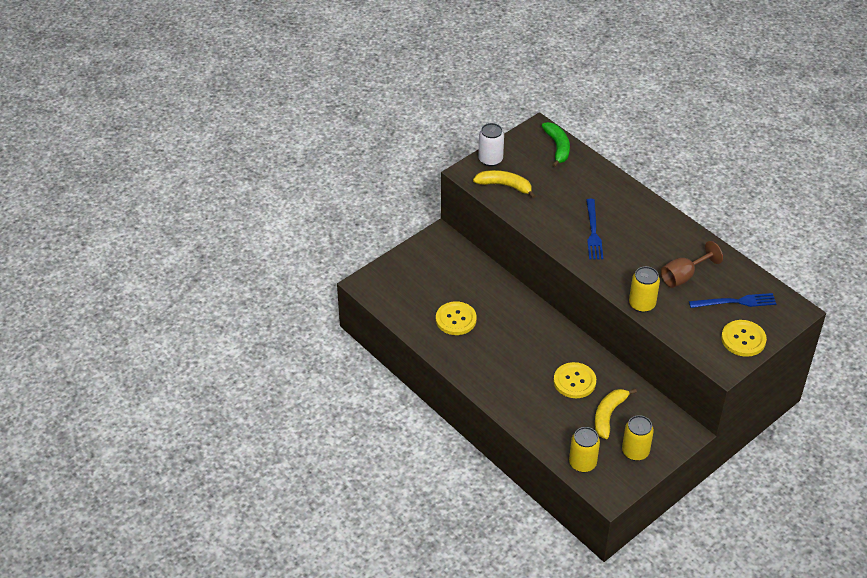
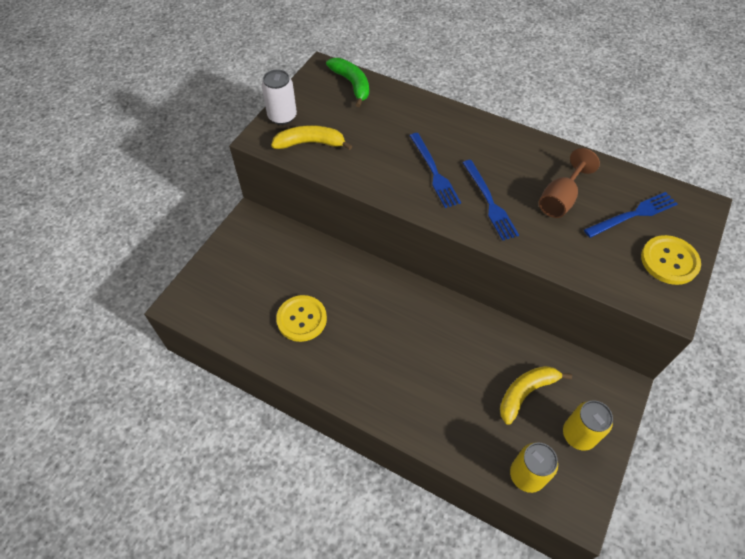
camera: 20 degrees left, 10 degrees up
(574, 381) = (468, 359): yellow button -> none
(608, 415) = (526, 392): yellow banana -> yellow banana turned 45 degrees clockwise
(626, 264) = (489, 202): none -> blue fork
(642, 304) = (533, 249): yellow can -> none

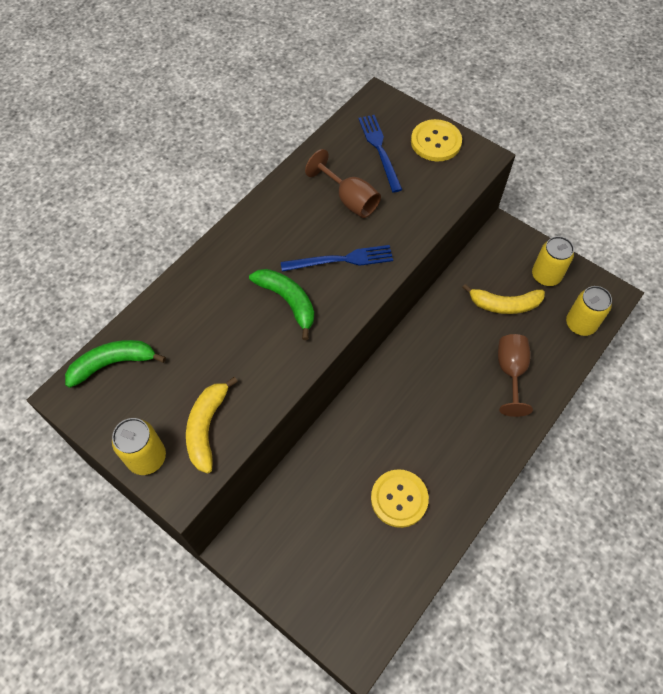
camera: 80 degrees left, 5 degrees up
(282, 116) = (147, 457): white can -> yellow can
(434, 172) = (288, 301): blue fork -> green banana
(447, 404) = (511, 372): none -> brown goblet
(526, 392) = (504, 305): yellow banana -> yellow banana turned 60 degrees counterclockwise

